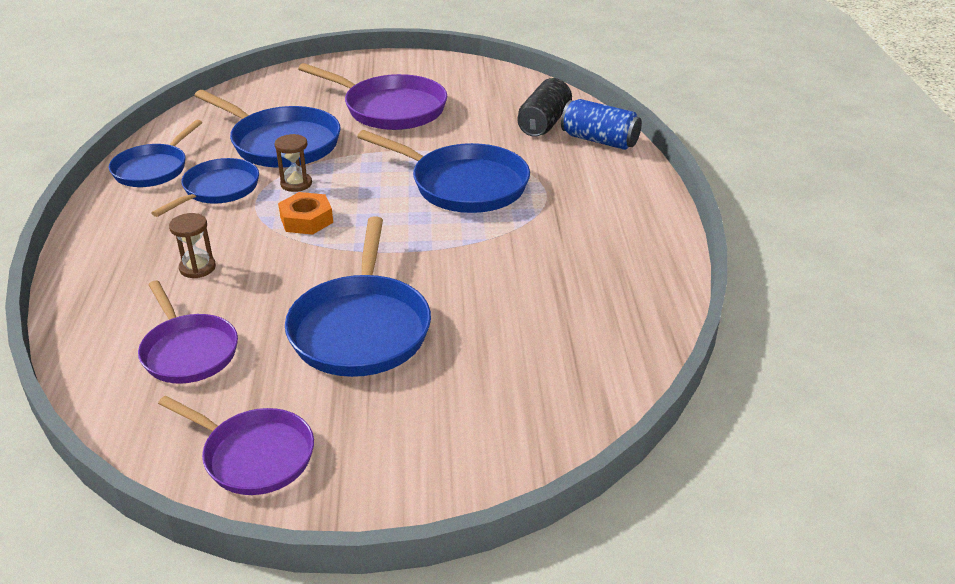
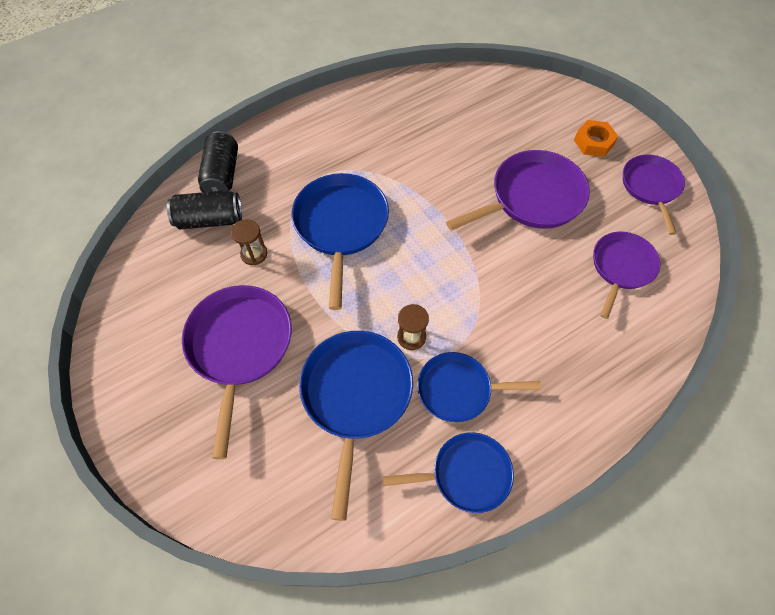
camera: 120 degrees left, 25 degrees up
(197, 268) = (554, 324): brown hourglass -> brown hourglass (254, 254)
(306, 220) = (452, 296): orange nut -> orange nut (593, 142)
(361, 328) = (532, 198): blue pan -> purple pan
(599, 140) = (222, 175): blue can -> black can

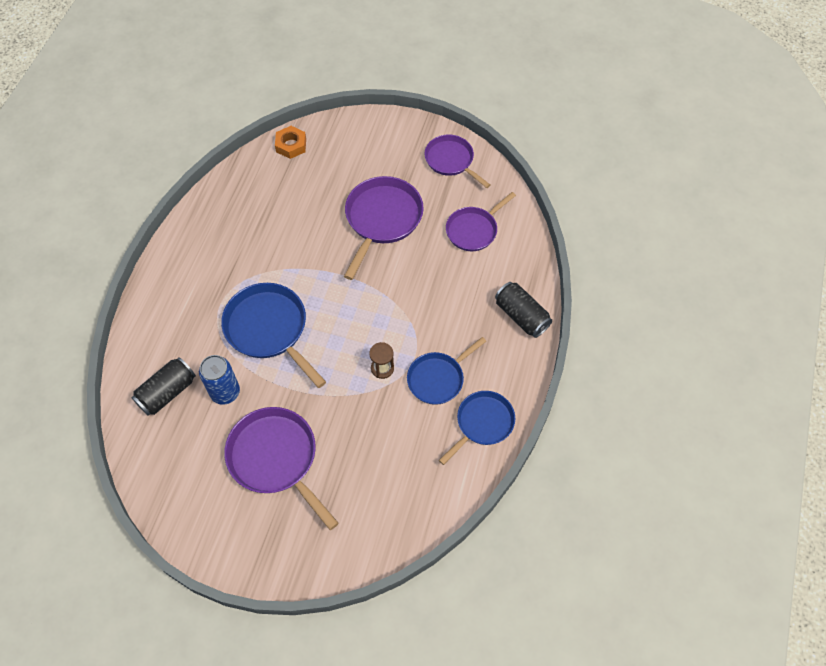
camera: 40 degrees left, 0 degrees up
(222, 175) = (143, 354): black can -> black can (521, 316)
(254, 254) = (225, 392): brown hourglass -> blue can
(356, 396) = (380, 430): blue pan -> none
(593, 142) = (391, 151): orange nut -> orange nut (291, 145)
(621, 268) = (473, 230): purple pan -> purple pan turned 120 degrees counterclockwise

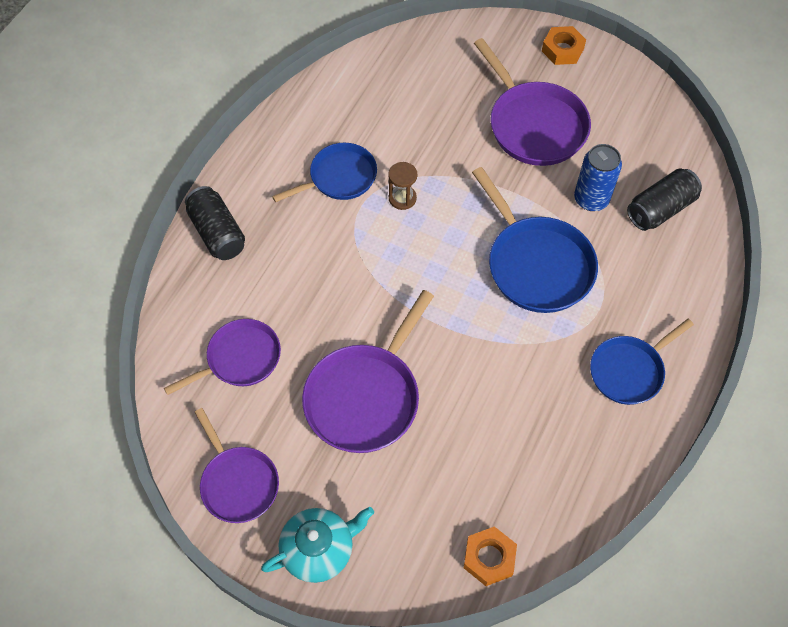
camera: 170 degrees left, 0 degrees up
(251, 553) = (562, 50): none -> orange nut
(392, 135) = (319, 549): none -> turquoise teapot
(482, 423) = (302, 126): blue pan -> blue pan (629, 370)

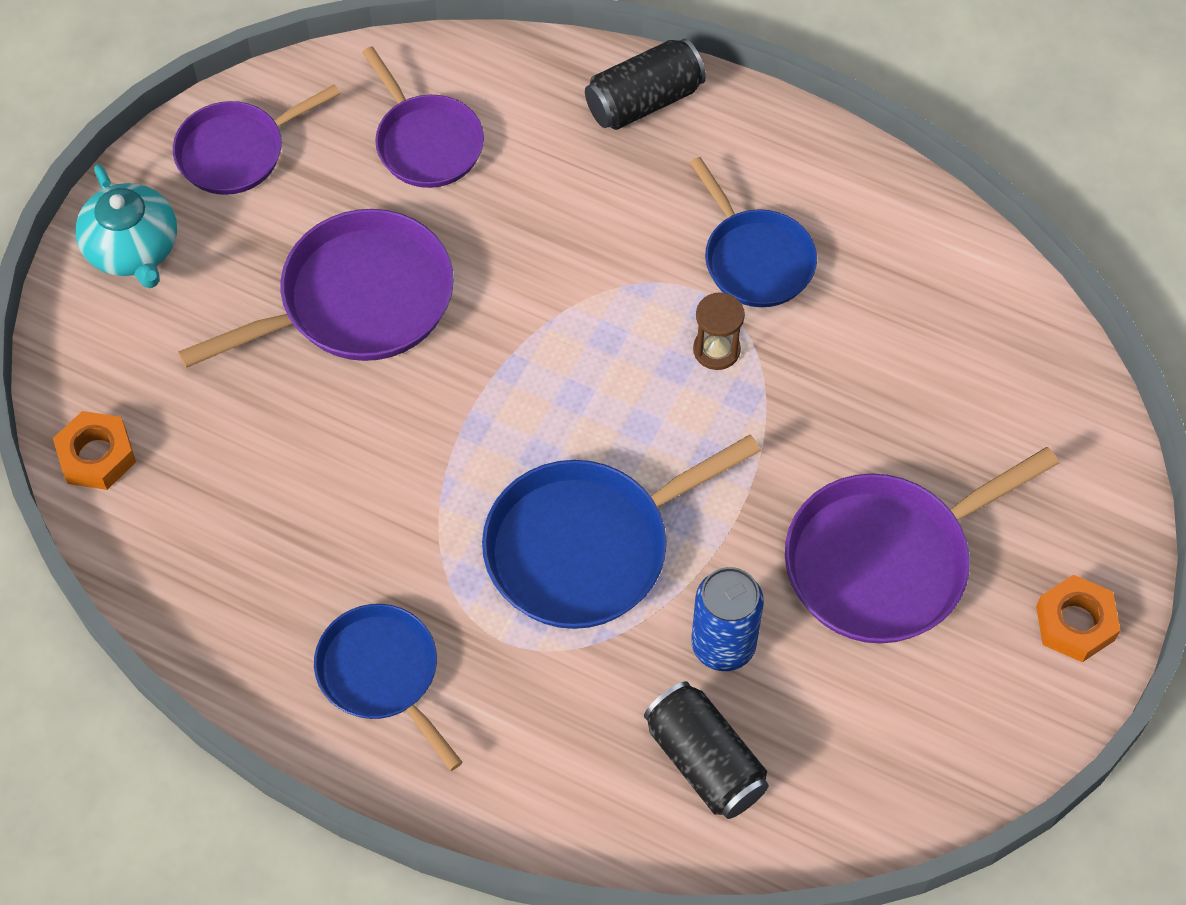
camera: 90 degrees right, 0 degrees up
(365, 397) = (357, 301): purple pan -> purple pan turned 120 degrees clockwise

